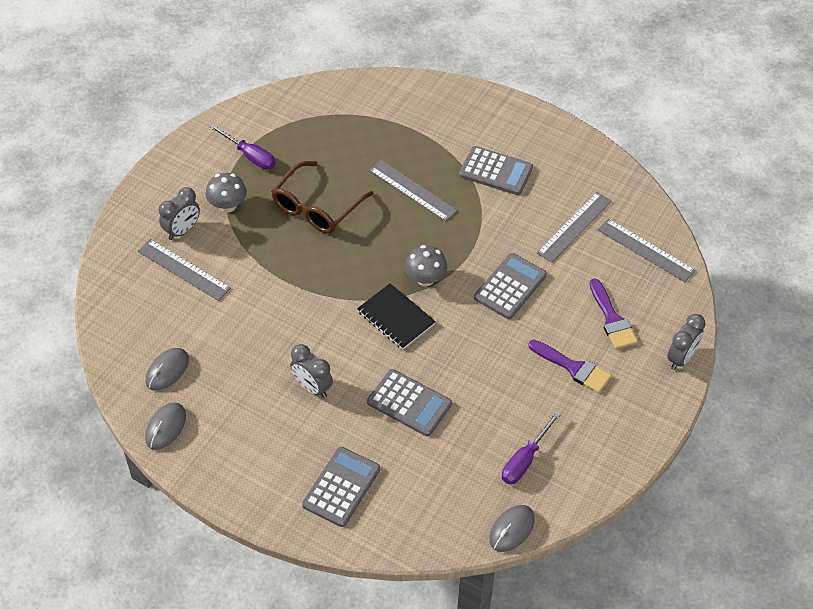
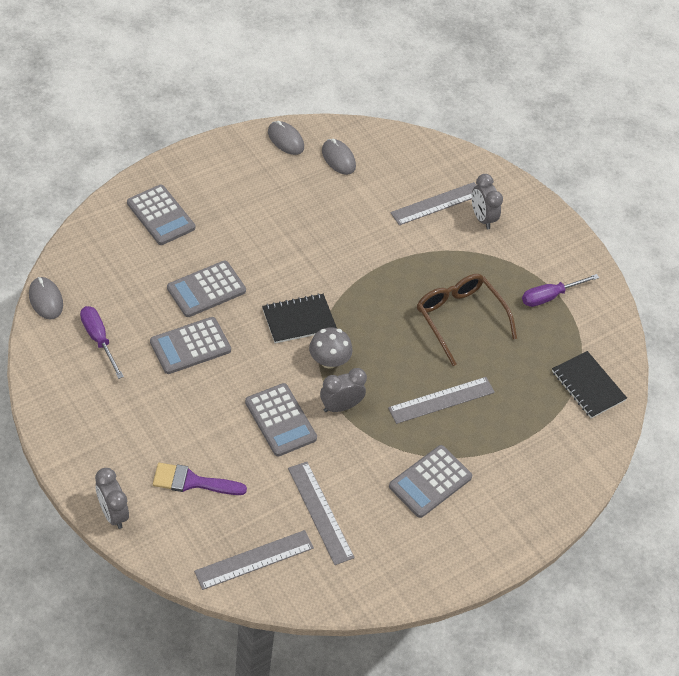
camera: 110 degrees right, 0 degrees up
(228, 205) = (495, 258): grey mushroom -> none
(312, 387) = (264, 236): grey clock -> grey clock (340, 406)
(332, 106) = (588, 386): none -> black notebook
(481, 385) = (190, 346): none -> grey calculator
(573, 368) = (161, 421): purple brush -> none

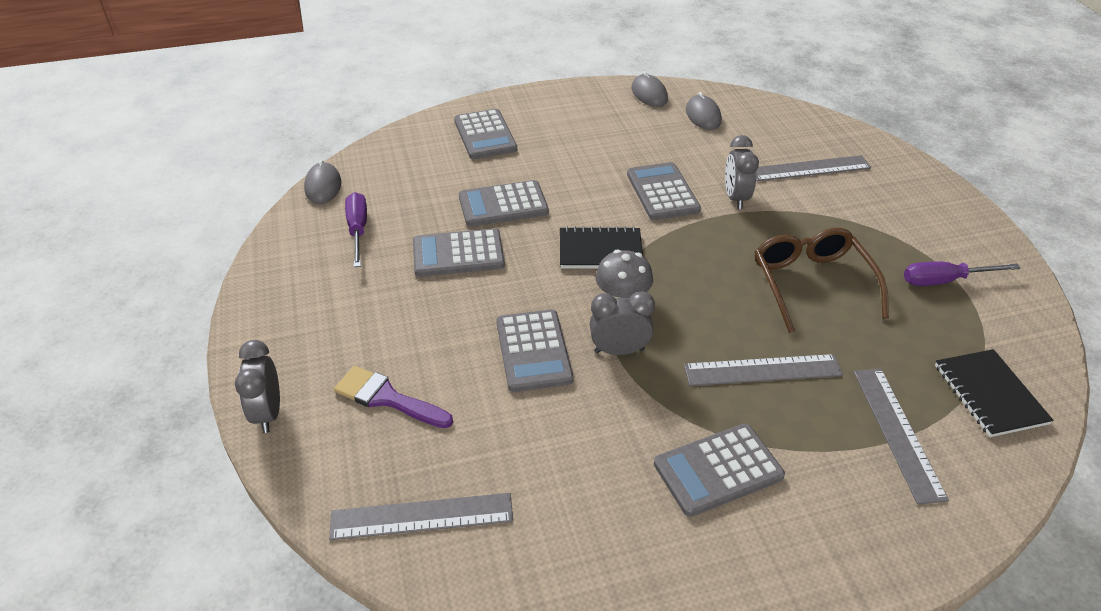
camera: 25 degrees right, 10 degrees down
(320, 512) = (542, 474): grey ruler -> grey ruler (898, 432)
(329, 251) = (662, 192): none -> grey calculator
(482, 218) = (865, 189): grey clock -> grey clock (736, 198)

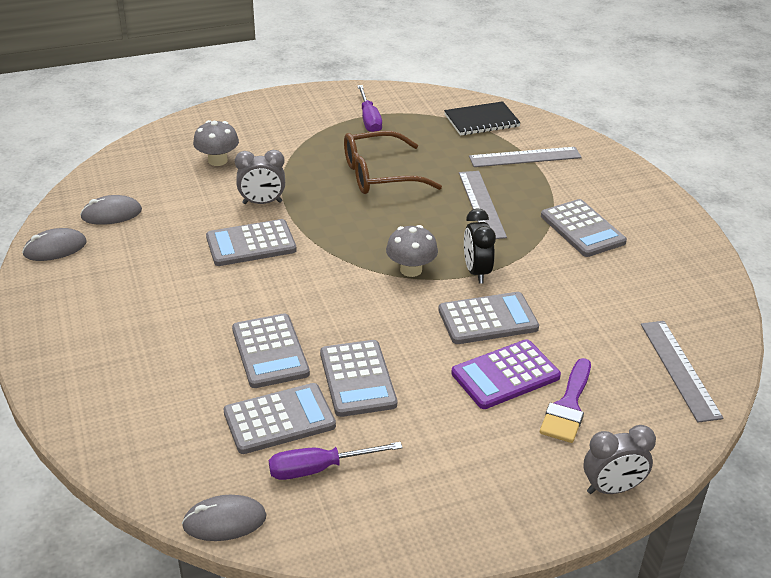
camera: 95 degrees left, 5 degrees down
(443, 354) = (505, 375): none -> purple calculator
(485, 135) = (122, 376): grey calculator -> grey calculator (279, 419)
(600, 250) = (345, 282): black notebook -> none
(619, 351) = (476, 272): grey clock -> black clock
(810, 169) = (217, 160): grey ruler -> grey mushroom

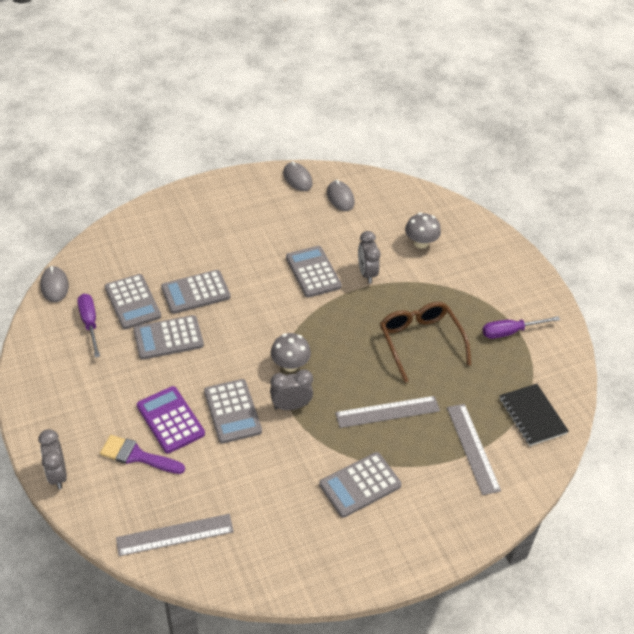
camera: 85 degrees right, 10 degrees up
(476, 272) = (291, 406): black clock -> grey clock

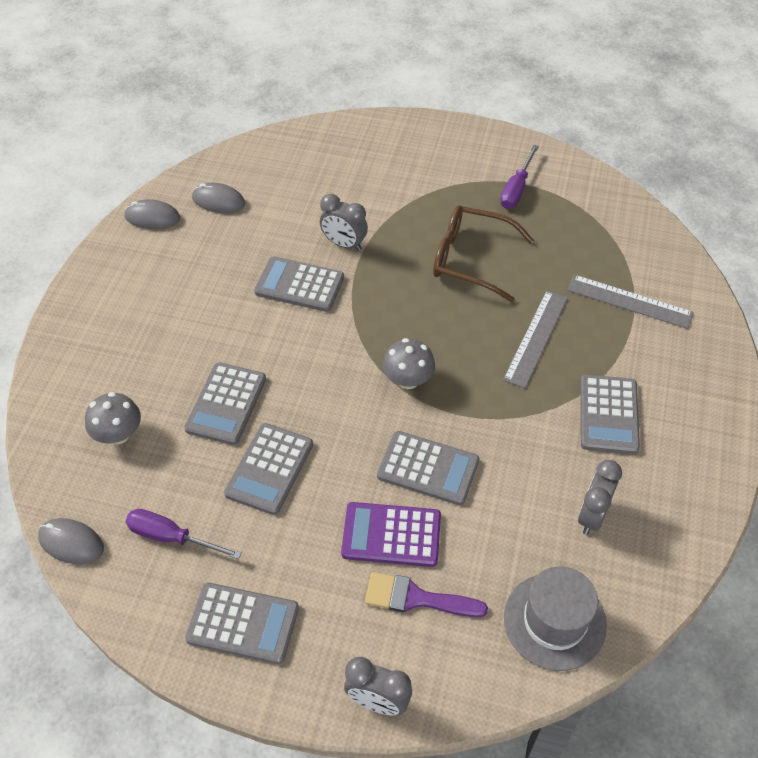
camera: 50 degrees left, 5 degrees up
(132, 302) = (180, 474): grey calculator -> grey calculator (243, 623)
(137, 456) = (416, 598): purple brush -> purple brush turned 45 degrees clockwise
(175, 535) = (554, 621): grey ruler -> grey hat
(291, 406) = (463, 412): grey clock -> grey clock (592, 516)
(421, 242) = (345, 180): grey mushroom -> grey mushroom (118, 434)
(532, 416) = (625, 237): black notebook -> none

